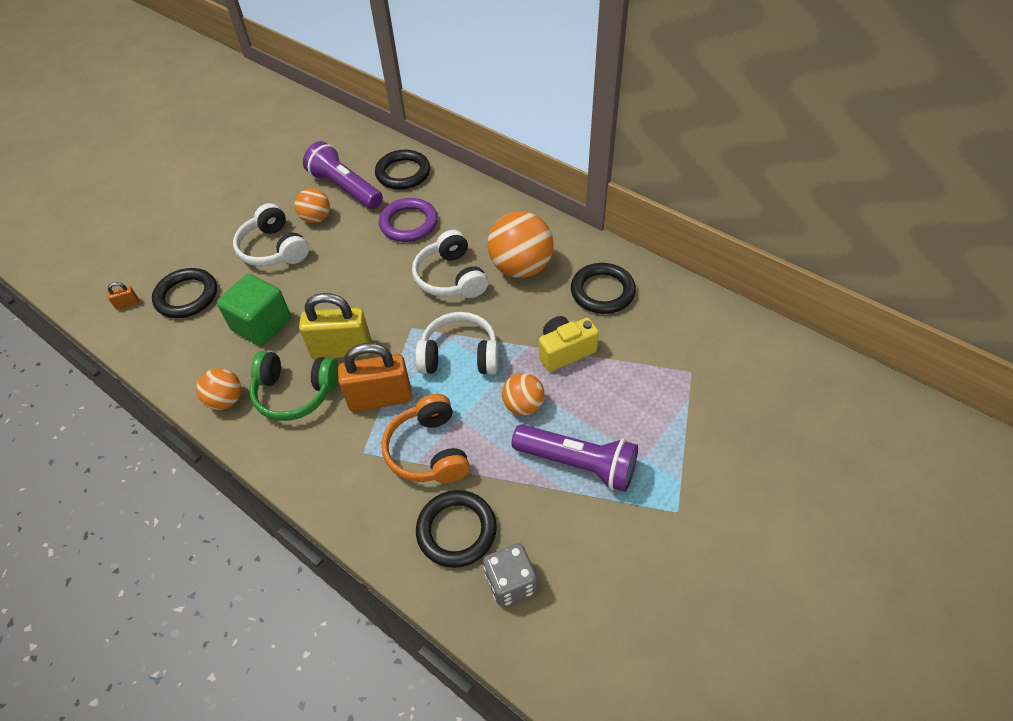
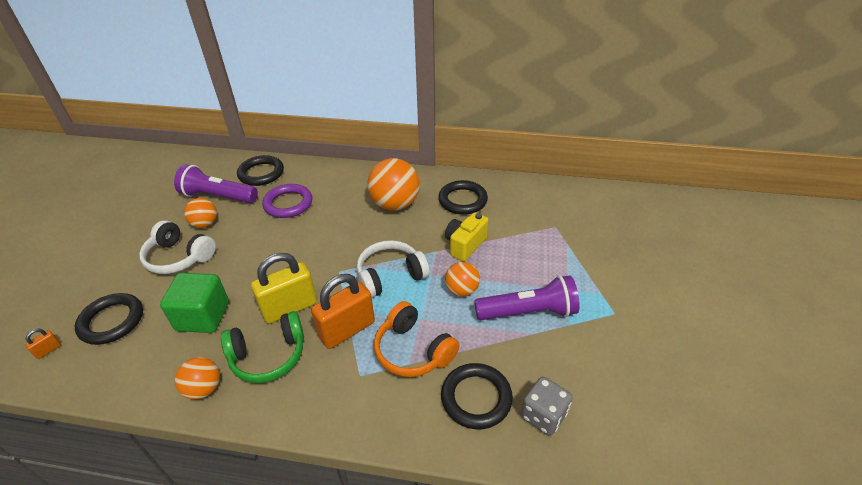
camera: 30 degrees left, 10 degrees down
(451, 277) = (347, 228): white headphones -> none

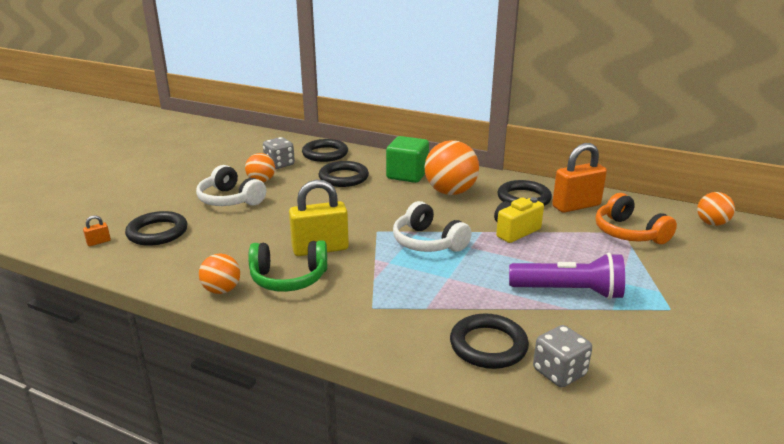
camera: 15 degrees right, 15 degrees down
(203, 316) = (238, 242): green cube -> green cube (407, 175)
(218, 196) = (279, 164): purple flashlight -> grey dice
(288, 204) = (343, 177): purple ring -> black ring
(347, 330) = (371, 273): orange padlock -> orange padlock (576, 206)
(390, 276) = (428, 242): white headphones -> white headphones turned 120 degrees counterclockwise
(413, 350) = (433, 299): orange headphones -> orange headphones (628, 233)
(461, 290) = (500, 264): orange ball -> orange ball (711, 223)

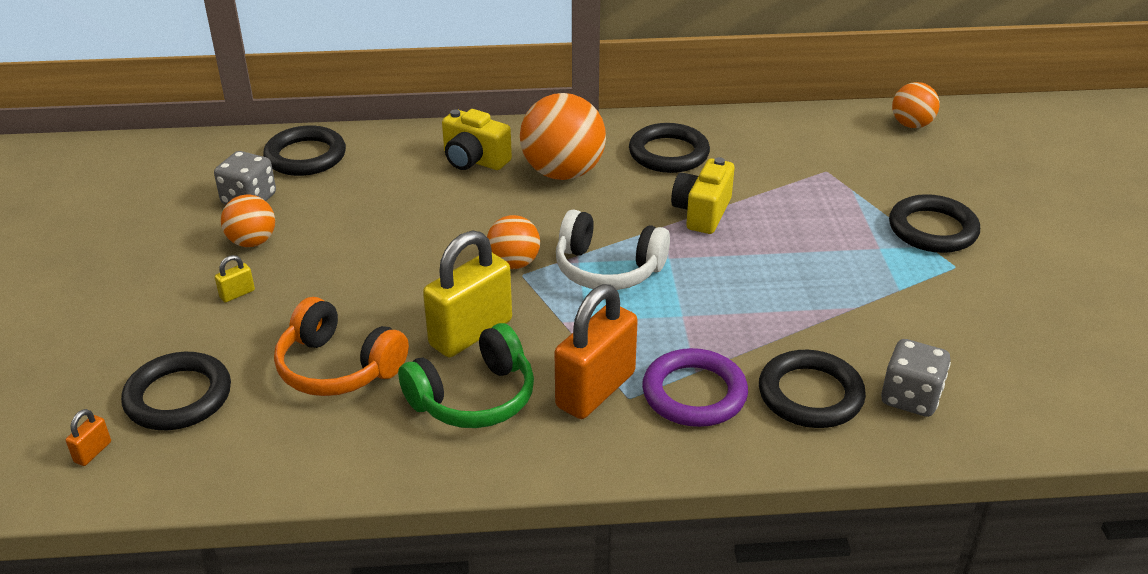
camera: 30 degrees left, 10 degrees up
(222, 290) = (396, 454): orange ball -> orange ball (514, 263)
(230, 199) = (237, 294): white headphones -> yellow padlock
(343, 177) = (381, 194): black ring -> black ring (932, 229)
(407, 175) = (474, 160): green cube -> yellow camera
(413, 319) = (694, 393): none -> purple ring
(568, 292) = (836, 283): purple flashlight -> none
(576, 206) = (742, 146): orange padlock -> orange padlock (595, 390)
(628, 233) = (834, 170): orange headphones -> orange headphones (338, 367)

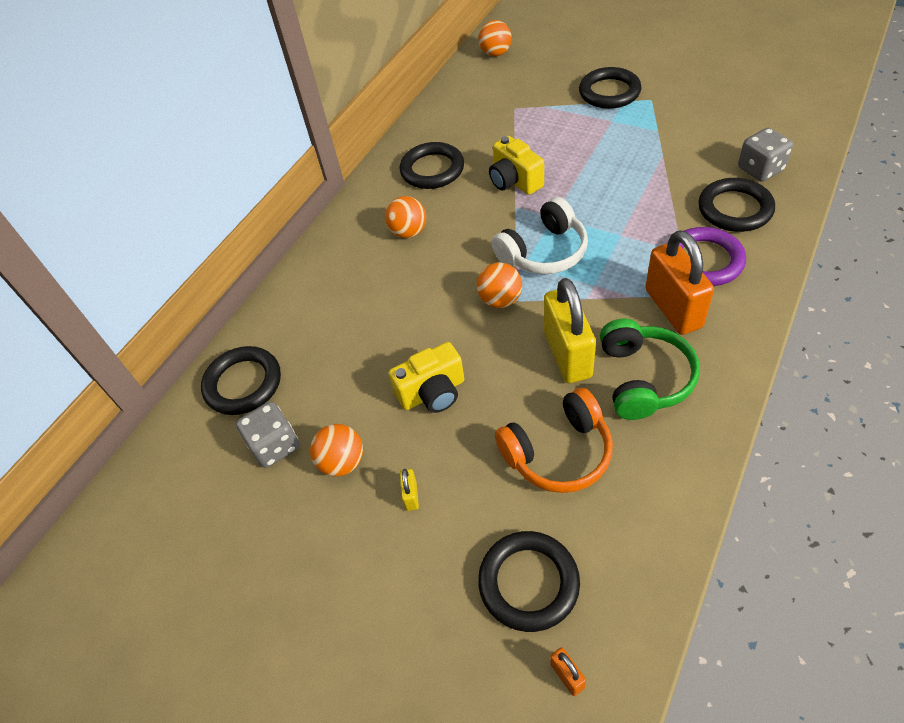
camera: 50 degrees left, 15 degrees up
(474, 160) = (348, 276): yellow camera -> yellow camera (433, 392)
(563, 173) = (408, 232): orange ball -> orange ball, size x0.57

